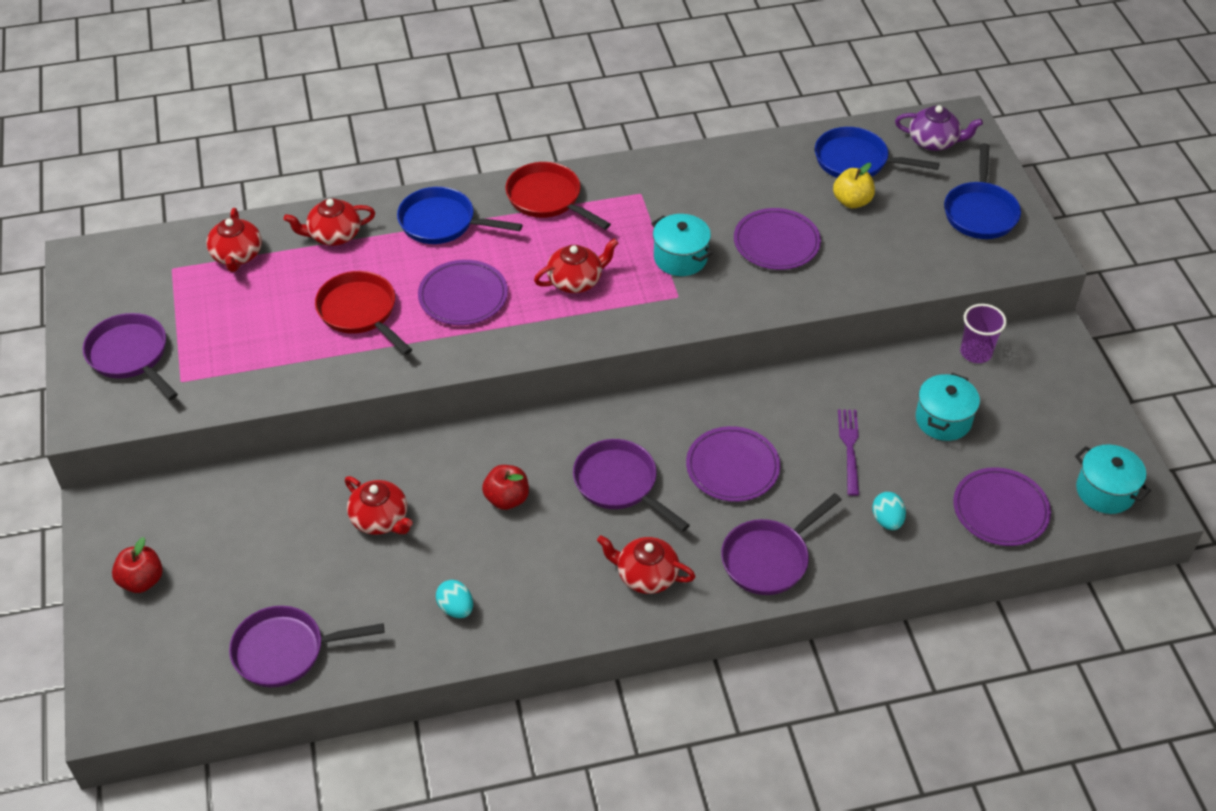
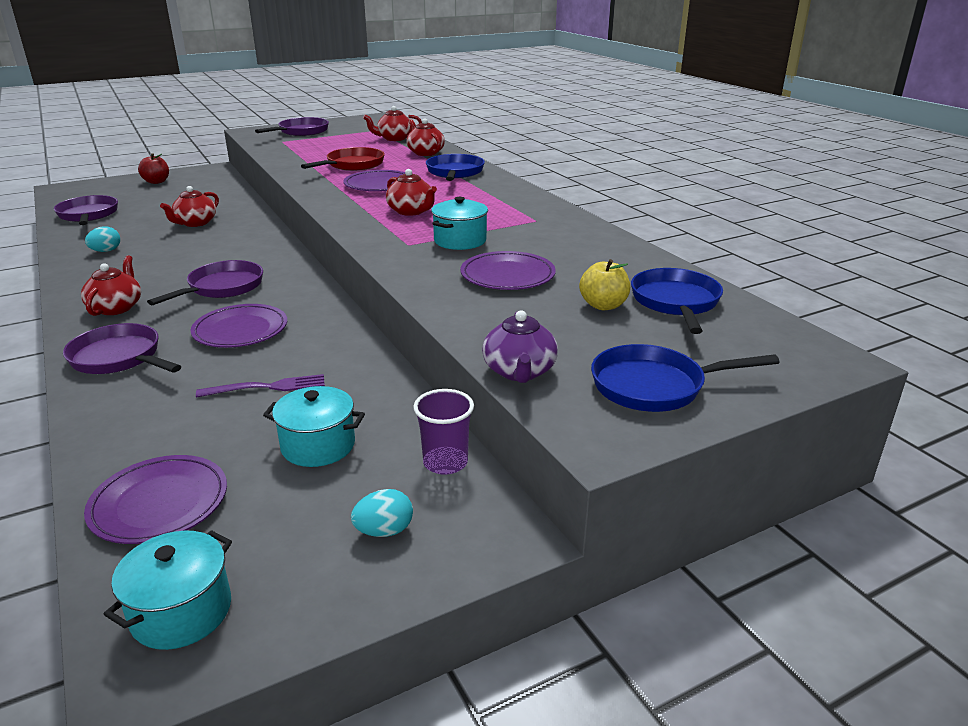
camera: 75 degrees right, 20 degrees down
(507, 499) = (210, 253): red apple -> none
(547, 199) = (504, 195): red pan -> none
(887, 520) = (157, 419): turquoise egg -> turquoise egg (384, 531)
(934, 141) = (765, 345): purple teapot -> purple teapot (519, 371)

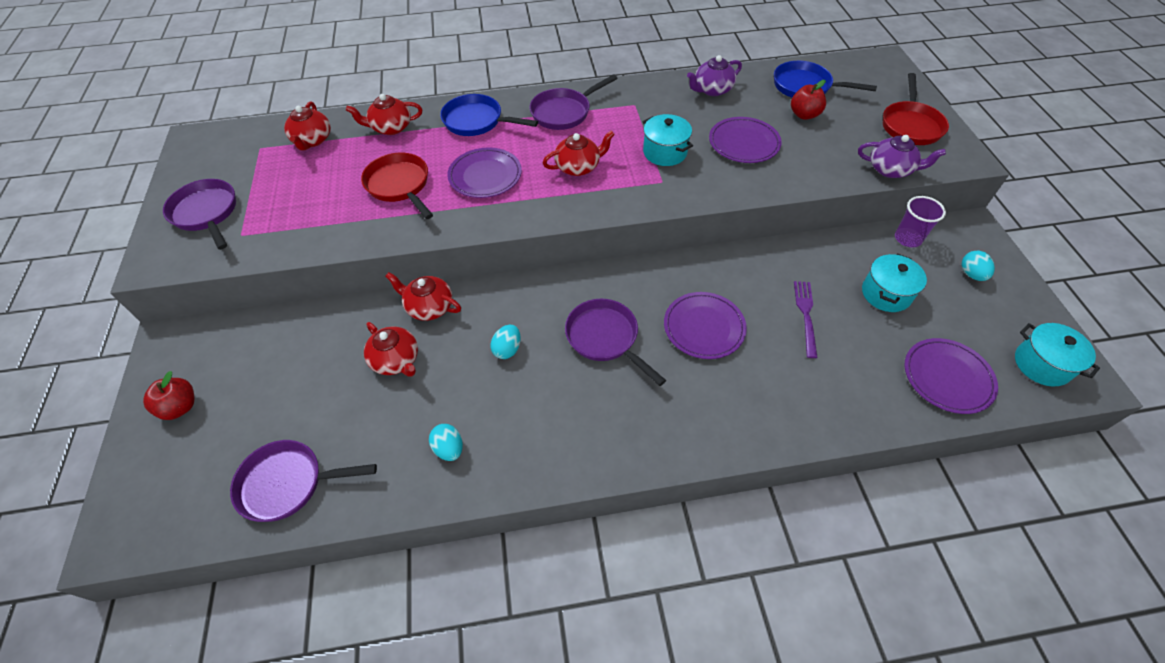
camera: 70 degrees left, 25 degrees up
(116, 307) = (624, 425): red teapot -> red teapot (429, 307)
(119, 358) = (737, 414): purple pan -> purple pan (564, 112)
(207, 254) = (507, 349): none -> turquoise egg
(603, 305) = (804, 115): yellow apple -> red apple
(604, 251) = (712, 90): none -> purple teapot
(654, 386) = (910, 125): blue pan -> red pan

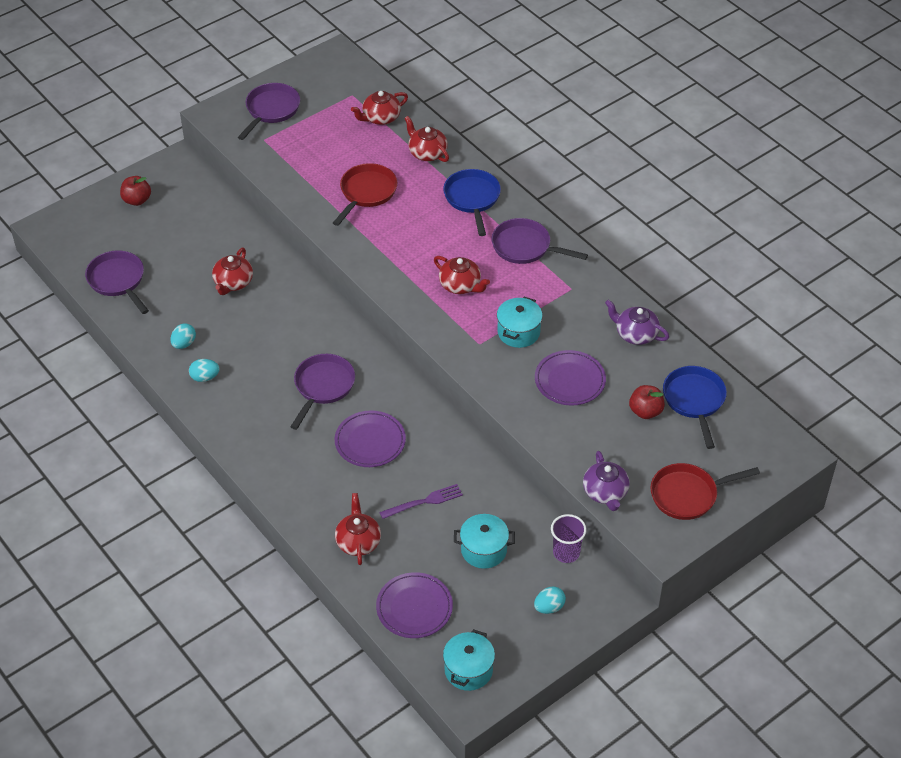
camera: 60 degrees right, 5 degrees down
(429, 307) = (288, 276): red teapot -> red teapot (358, 541)
(485, 176) = (411, 235): purple plate -> none
(507, 349) = (278, 336): turquoise egg -> turquoise egg (205, 377)

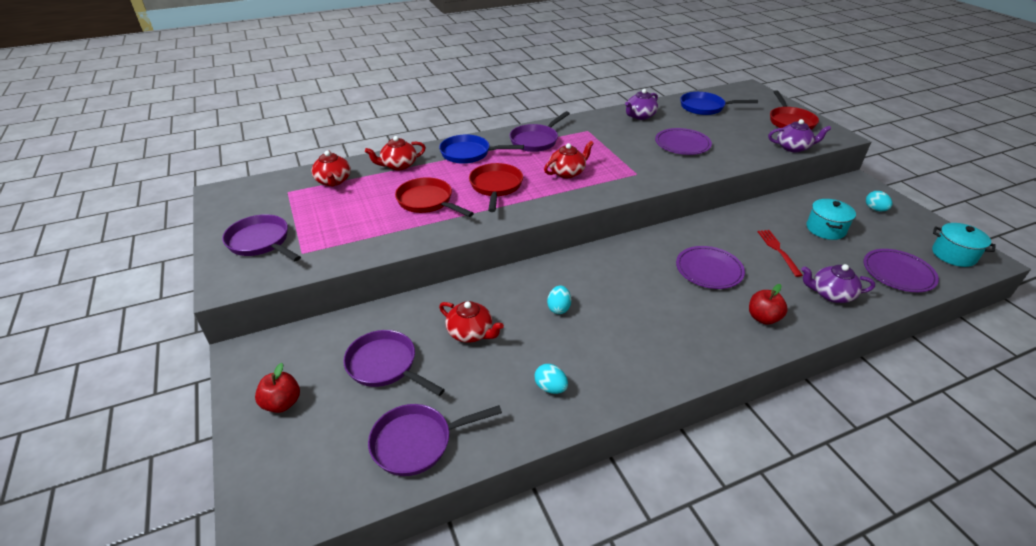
camera: 75 degrees left, 10 degrees down
(205, 377) = (608, 376): turquoise egg -> turquoise egg (558, 308)
(323, 387) = (637, 289): purple pan -> purple pan (385, 365)
(358, 541) = (830, 294): red teapot -> purple teapot
(411, 235) = (496, 187): none -> red pan
(425, 501) = (778, 250): purple fork -> red fork
(518, 332) = (628, 156): turquoise pot -> none
(566, 552) = (820, 194): purple cup -> none
(645, 411) = (714, 123): red apple -> red apple (763, 318)

